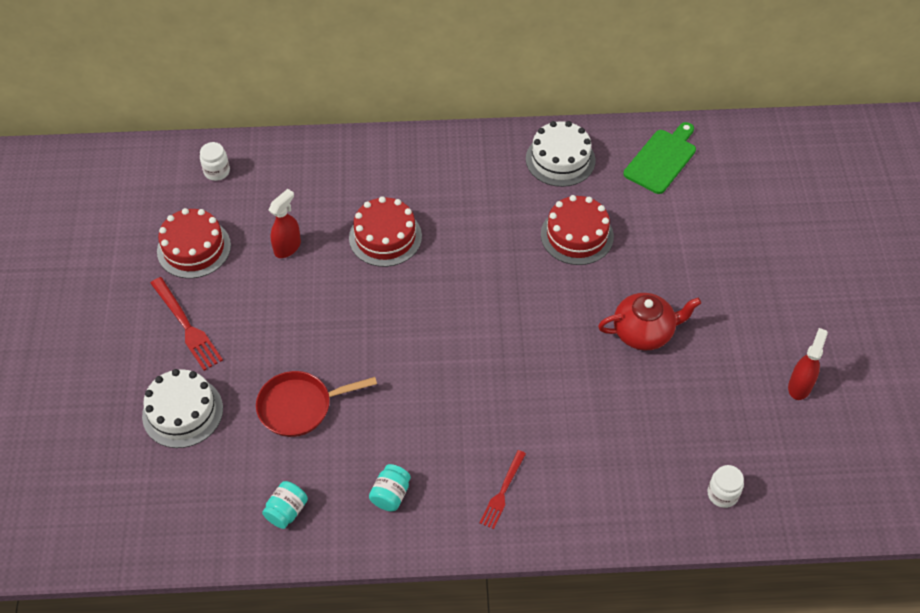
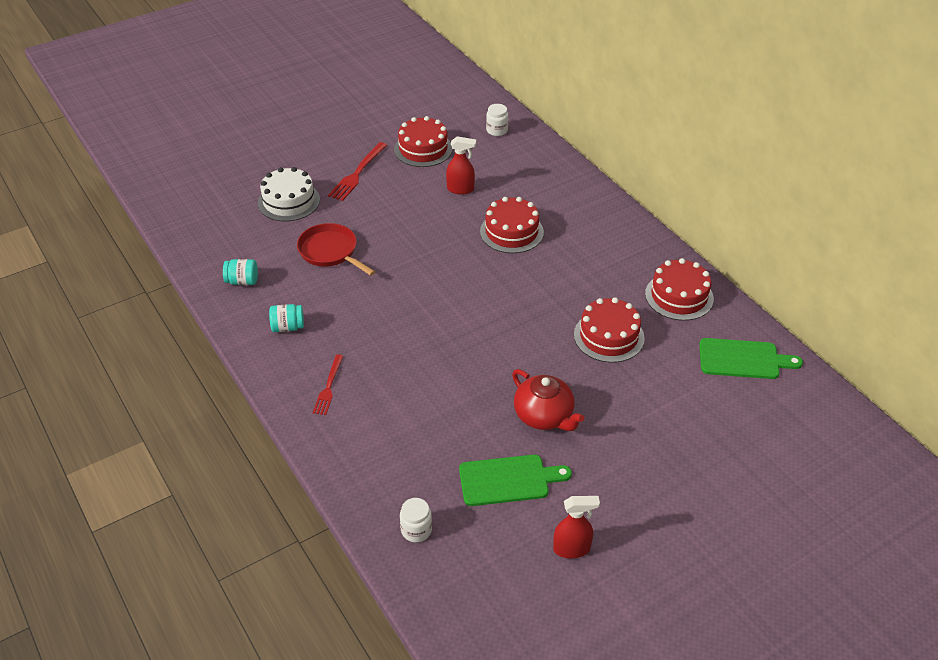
camera: 60 degrees right, 10 degrees down
(502, 492) = (328, 387): red fork -> red fork turned 75 degrees counterclockwise
(560, 159) = (679, 296): white cake -> red cake
(702, 396) = (508, 480): none -> green cutting board

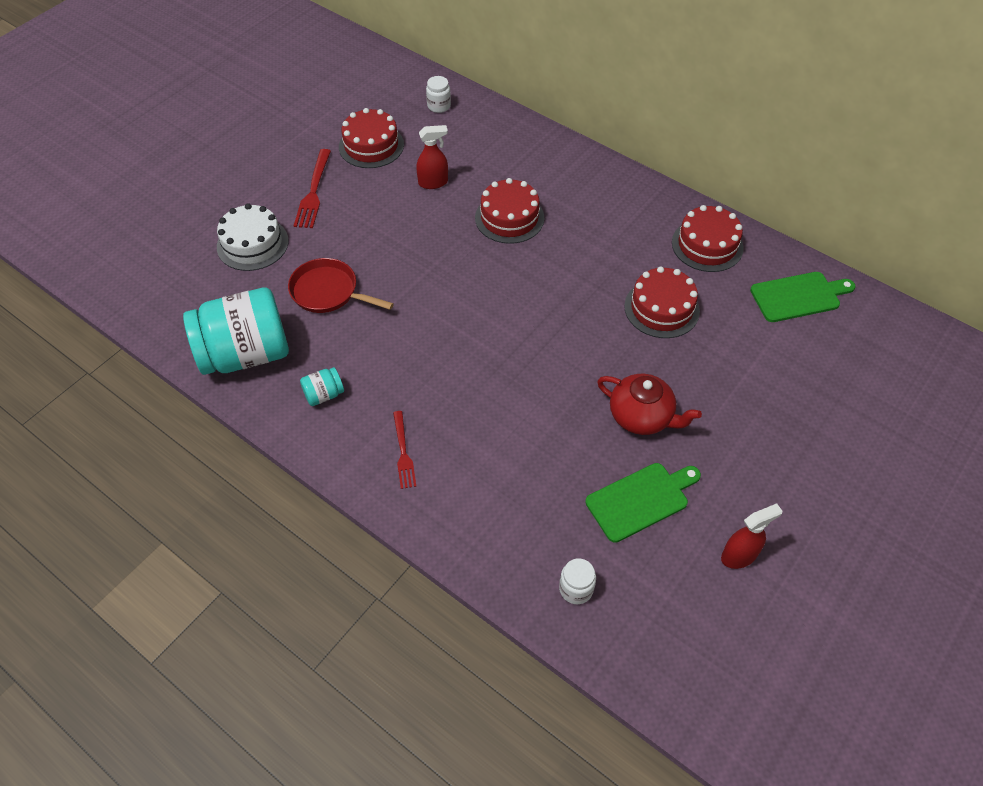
camera: 20 degrees left, 10 degrees up
(242, 281) = (246, 354): turquoise jar -> turquoise jar, size x2.43

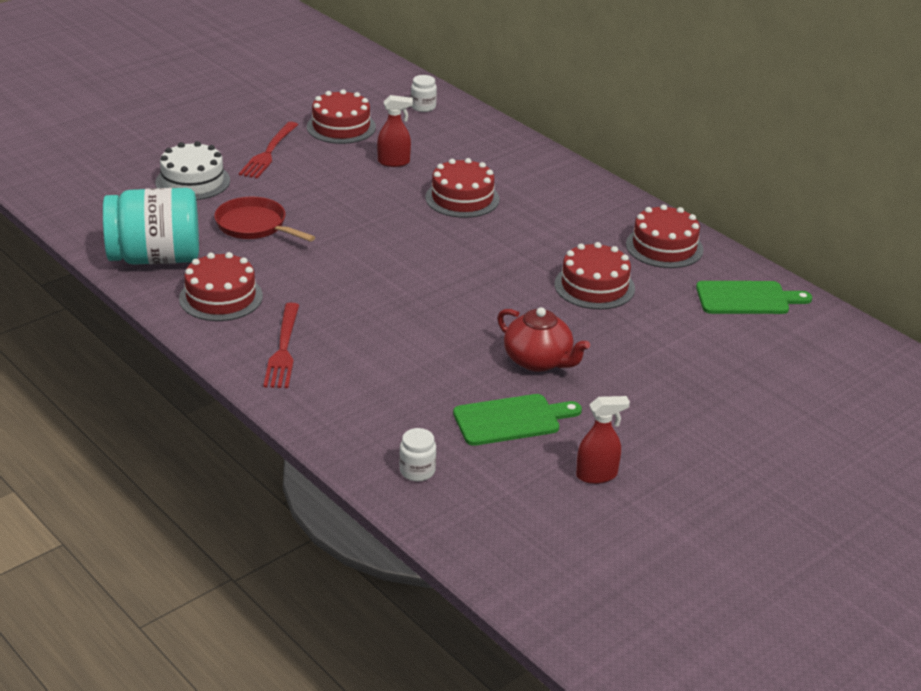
camera: 10 degrees right, 20 degrees down
(324, 394) = (221, 297): turquoise jar -> red cake
(403, 452) = (283, 349): red fork -> red fork, size x1.51

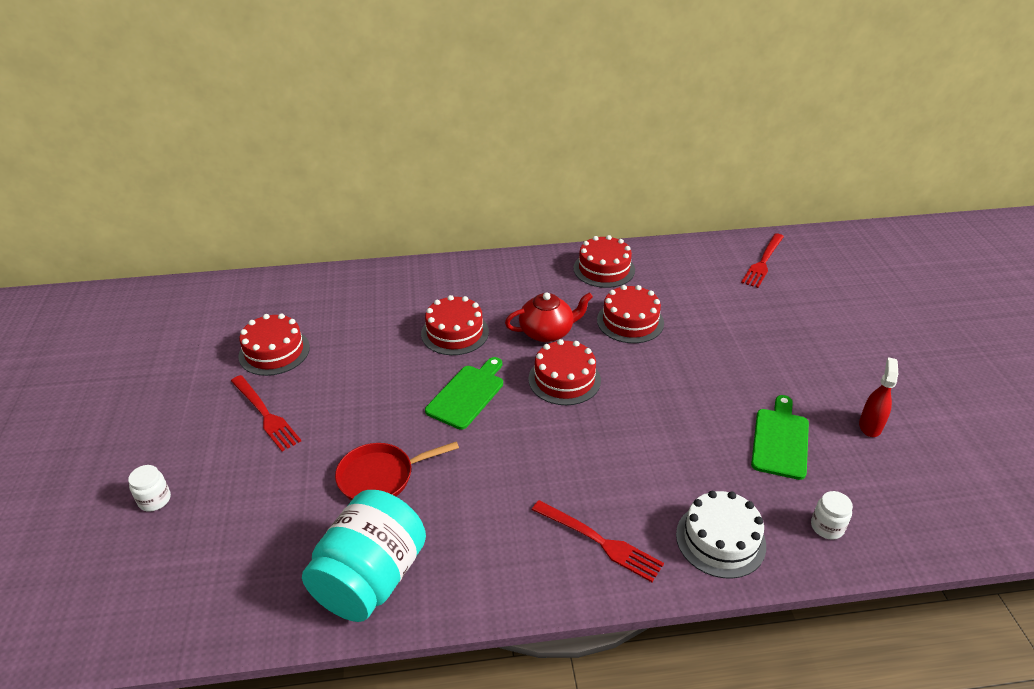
camera: 55 degrees left, 5 degrees up
(193, 181) = (259, 490): white cake -> white cake (720, 539)
(221, 297) = (482, 553): red cake -> red cake (564, 379)
(394, 162) = (364, 345): red spray bottle -> none
(423, 107) = (297, 294): white jar -> white jar (154, 500)
(538, 361) = (710, 391): red teapot -> red teapot (547, 332)
(746, 298) = (692, 264): green cutting board -> green cutting board (467, 394)
(817, 345) = (763, 262): none -> red fork

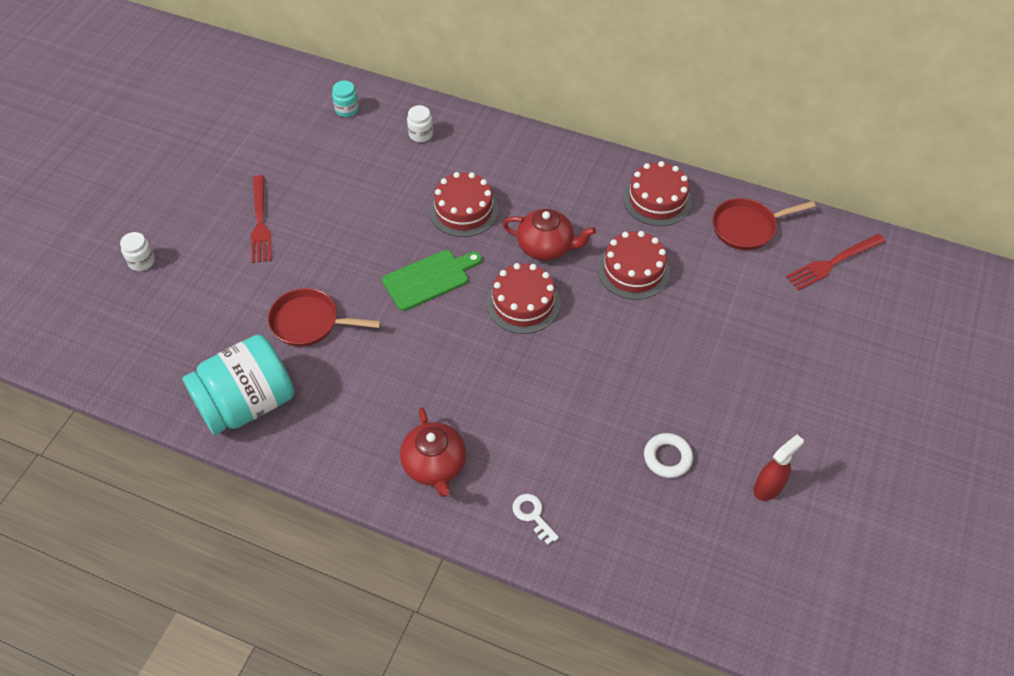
camera: 30 degrees right, 15 degrees up
(274, 351) = (303, 163): red cake -> none
(286, 298) = (347, 109): none -> turquoise jar
(600, 542) = (435, 465): red fork -> red teapot
(685, 262) = (747, 227): none -> red pan
(720, 539) = (533, 515): white cake -> white key
(780, 440) = (667, 457): green cutting board -> white ring
(827, 527) = (634, 554): white jar -> white jar (421, 134)

